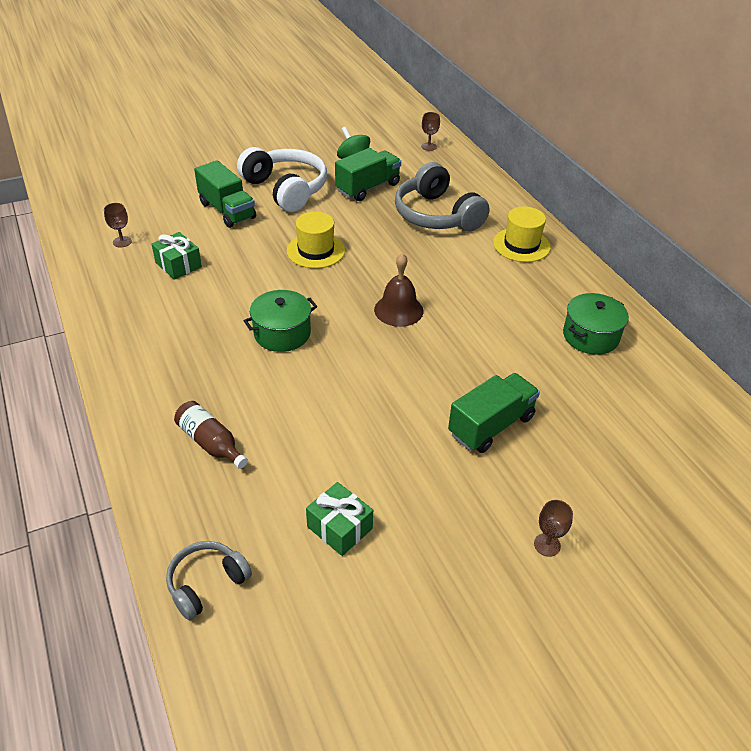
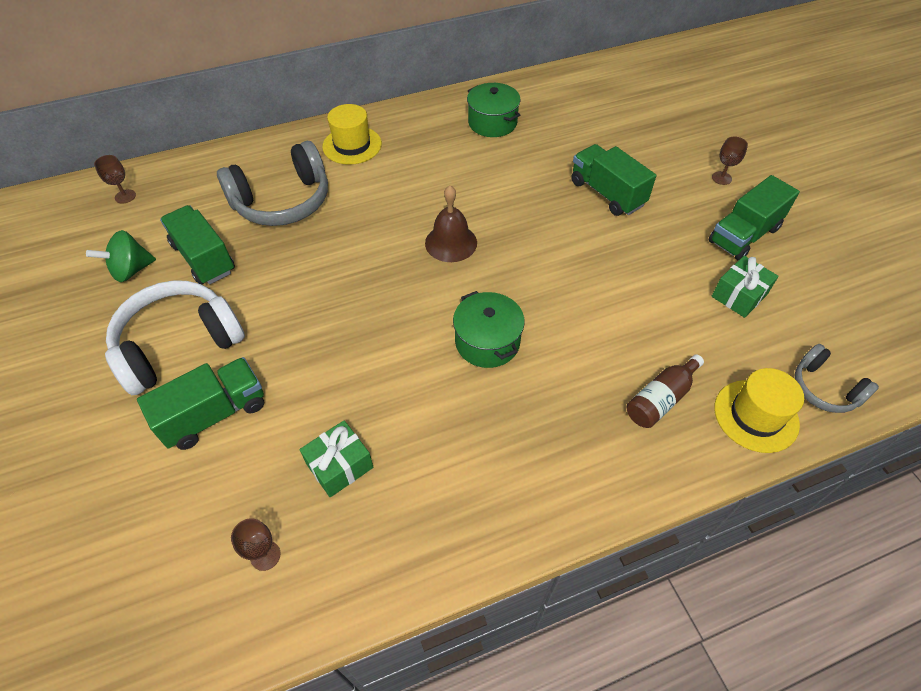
camera: 85 degrees left, 10 degrees up
(316, 251) = (332, 311): yellow hat -> yellow hat (756, 415)
(440, 551) = (744, 235): none -> green truck

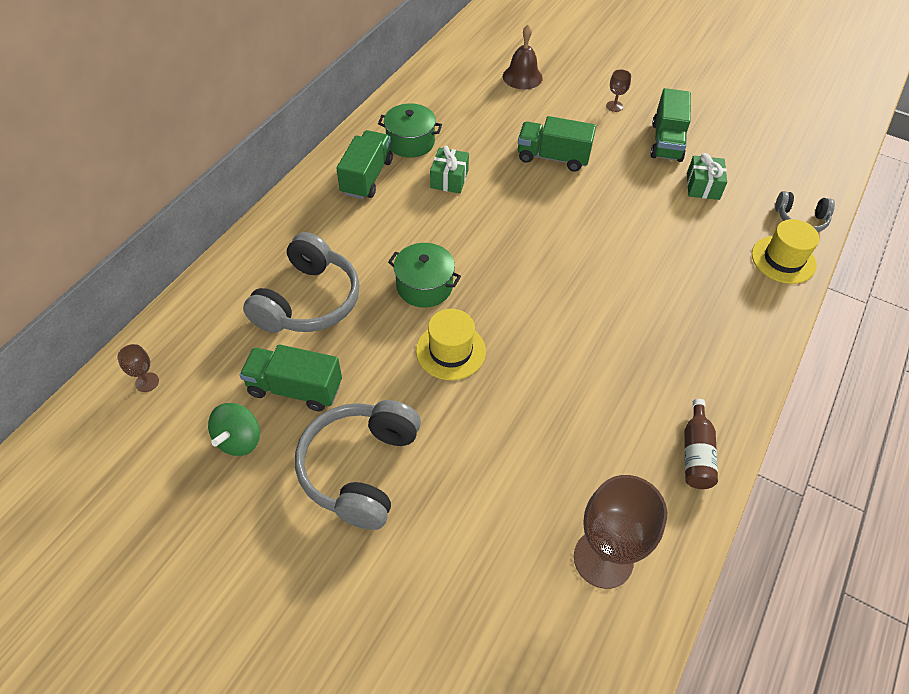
camera: 40 degrees left, 0 degrees up
(178, 345) = (360, 469): white headphones -> grey headphones
(214, 414) = (454, 497): green truck -> green truck (367, 177)
(265, 555) = (603, 559): brown goblet -> brown goblet, size x2.27
(340, 465) = (584, 465): green gift -> green gift (449, 179)
(352, 145) = (313, 220): yellow hat -> yellow hat (450, 351)
(451, 243) = (483, 257): brown bell -> brown bell (522, 77)
(487, 342) = (586, 314): green pot -> green pot (424, 286)
(661, 399) = (725, 283): brown bottle -> brown bottle (695, 453)

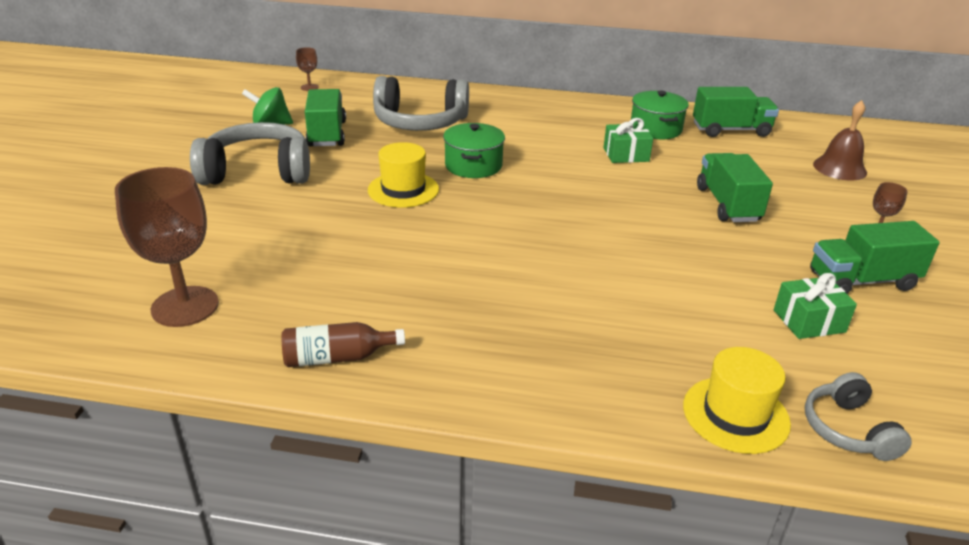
camera: 70 degrees right, 20 degrees down
(367, 177) = (586, 119): green truck -> green truck (730, 130)

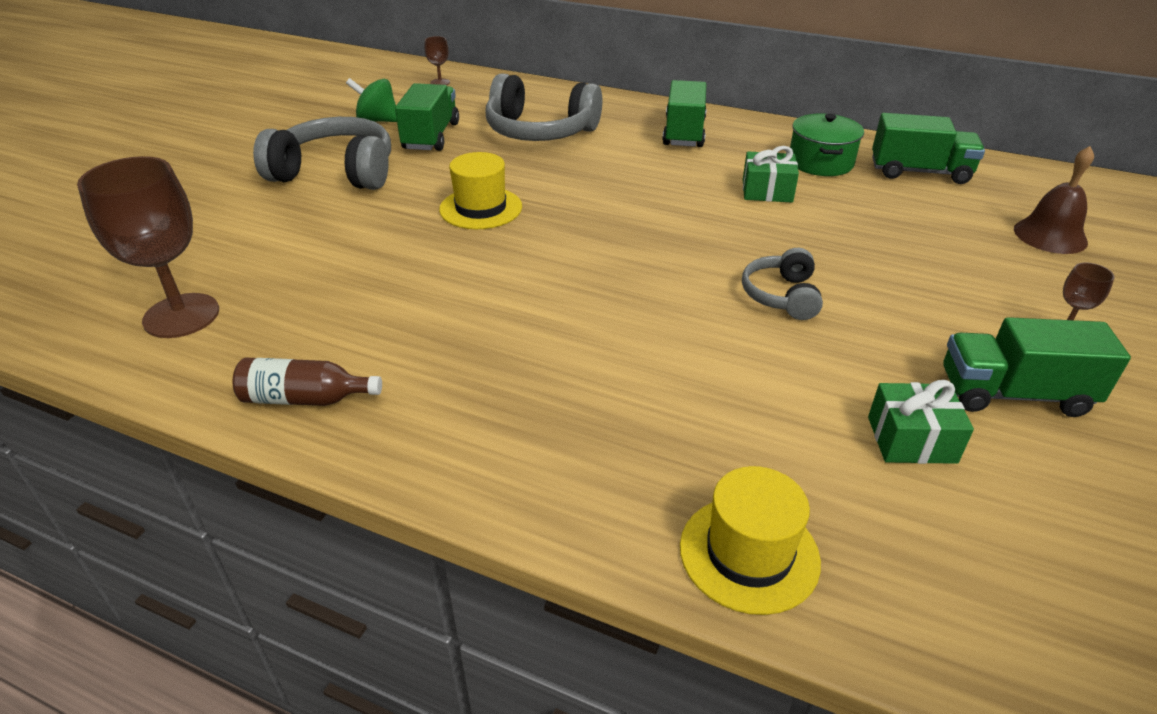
camera: 15 degrees right, 5 degrees up
(473, 165) = (575, 187): green pot -> none
(727, 204) = (870, 268): green truck -> green truck (684, 133)
(847, 429) = (898, 604): grey headphones -> grey headphones (781, 296)

